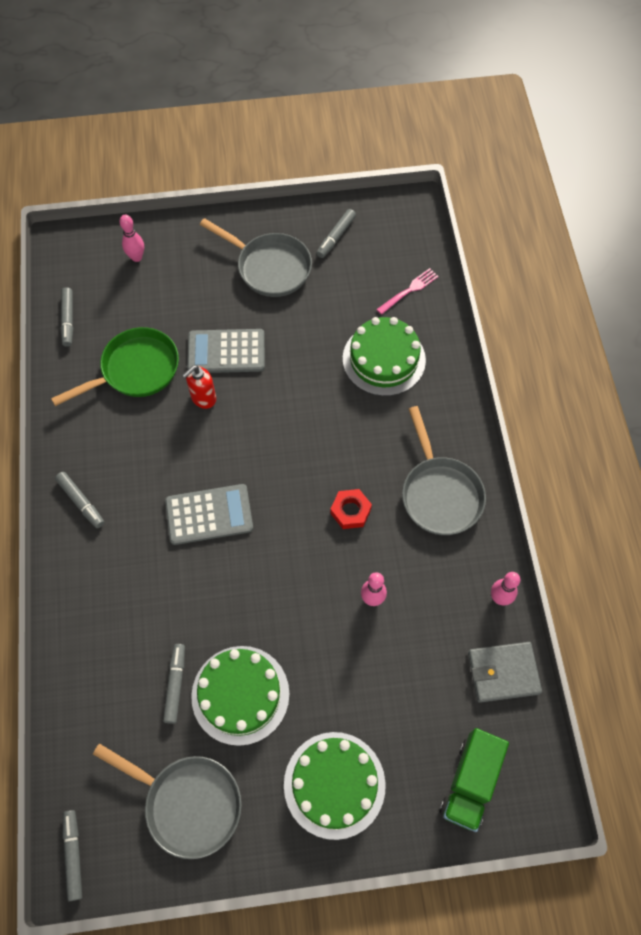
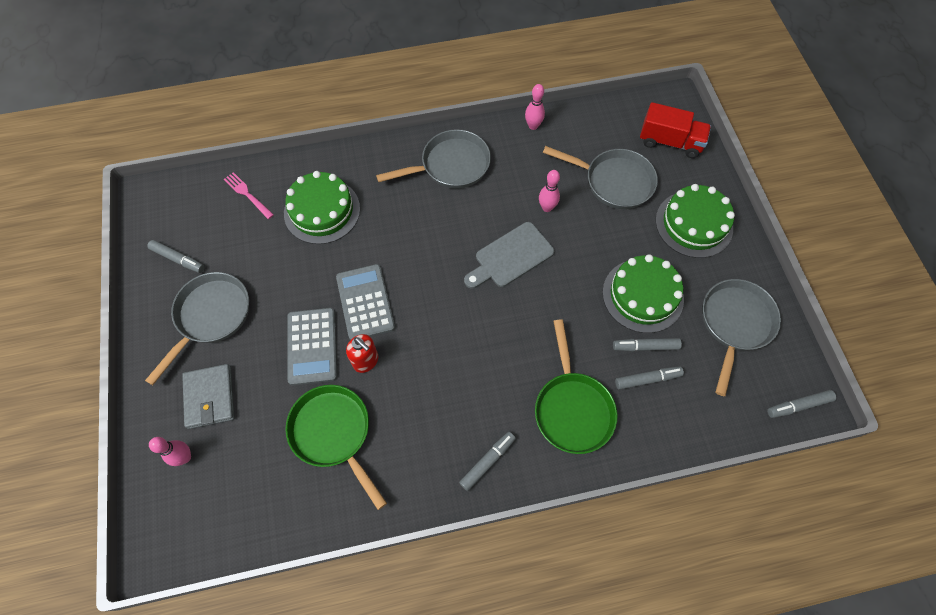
camera: 95 degrees left, 0 degrees up
(68, 319) = (267, 521): grey marker -> grey marker (647, 379)
(119, 591) = (572, 408): none -> green pan
(209, 514) = (488, 340): grey calculator -> grey calculator (365, 302)
(307, 549) = (510, 257): none -> grey cutting board
(350, 511) = (472, 227): red nut -> none
(407, 689) = (614, 181): none -> grey pan
(470, 782) = (670, 142): green truck -> red truck
(503, 673) = (589, 123): grey wallet -> grey wallet (210, 397)

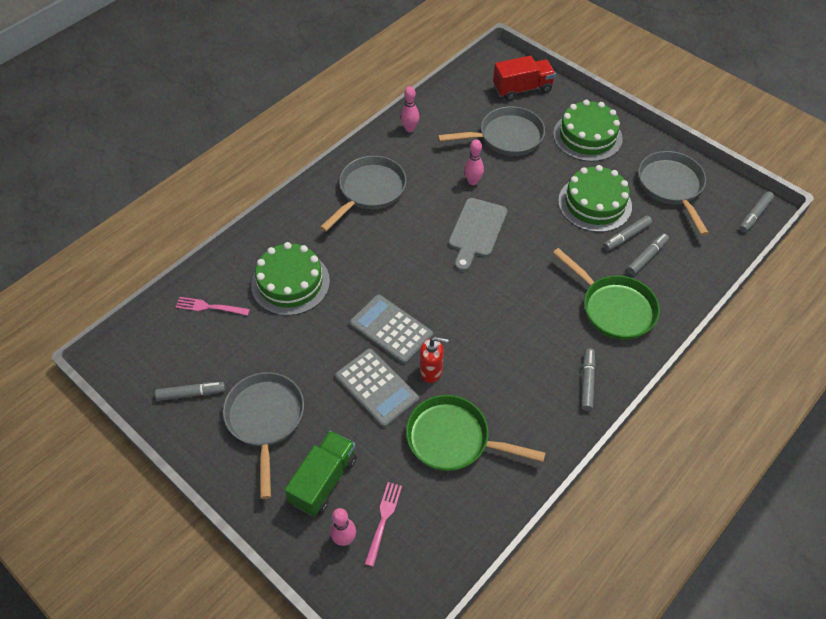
camera: 35 degrees left, 10 degrees down
(210, 397) = (324, 480): grey wallet -> green truck
(225, 462) = (383, 519): none -> pink fork

